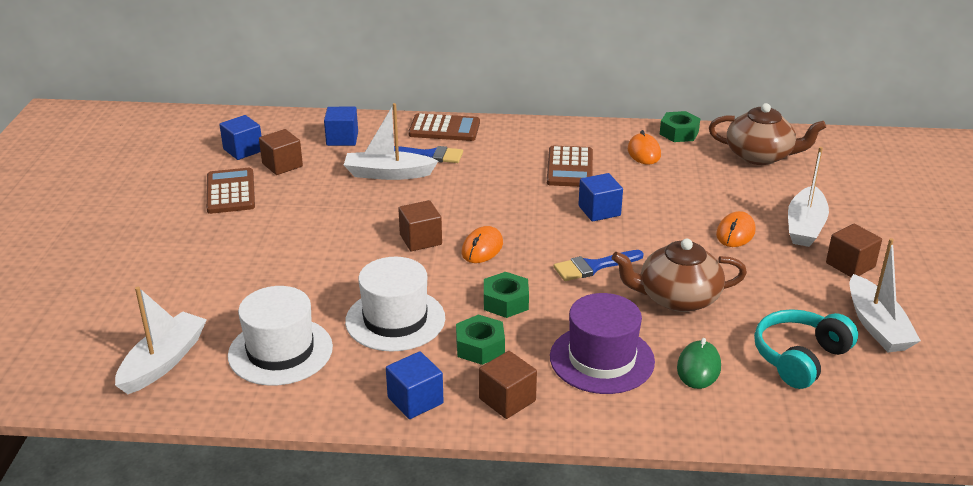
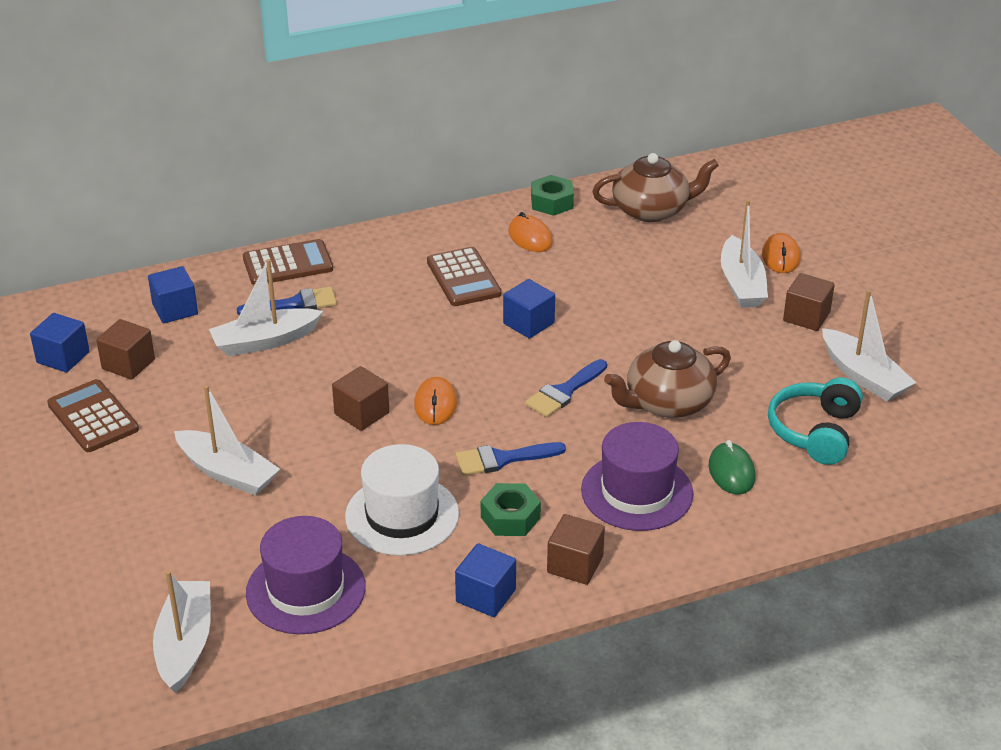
camera: 25 degrees left, 5 degrees up
(280, 351) = (305, 590): white hat -> purple hat
(291, 253) = (227, 473): none -> white boat
(505, 302) = (502, 459): green nut -> blue brush
(735, 233) = (680, 311): orange mouse -> orange mouse (780, 257)

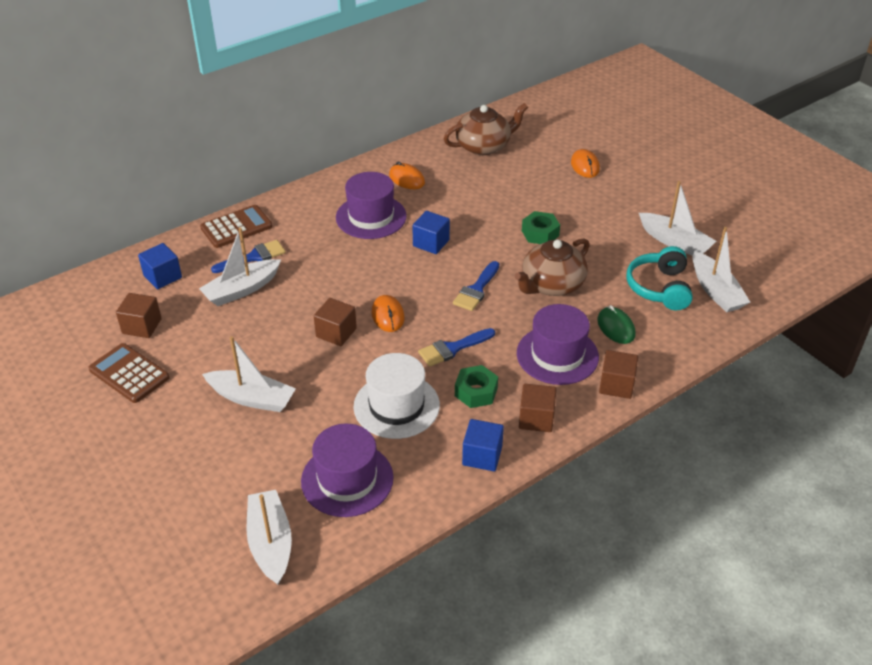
camera: 15 degrees left, 5 degrees up
(63, 357) = (87, 330): blue cube -> none
(463, 278) = (371, 217): brown calculator -> purple hat
(552, 202) = (412, 151): green nut -> green nut (540, 233)
(741, 284) = (567, 190): white boat -> white boat (715, 291)
(806, 316) = (619, 206): brown cube -> brown cube (616, 385)

